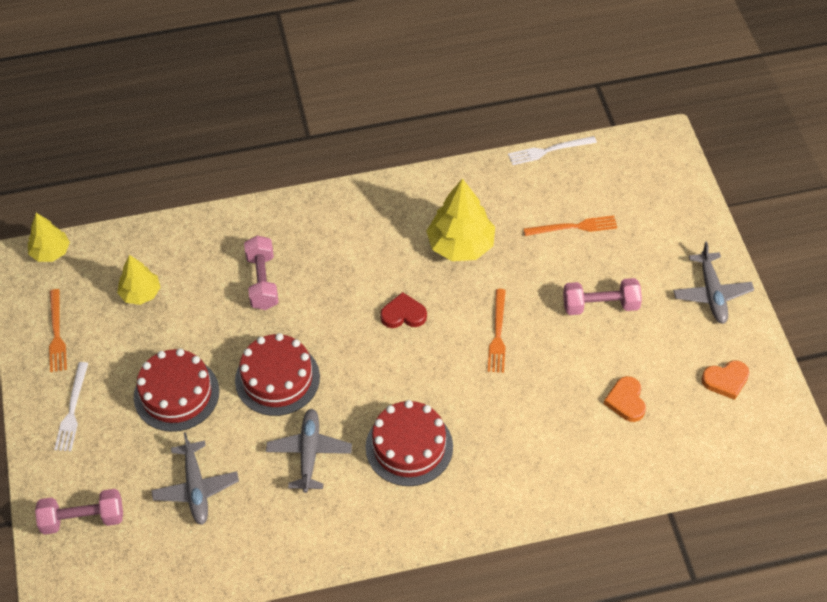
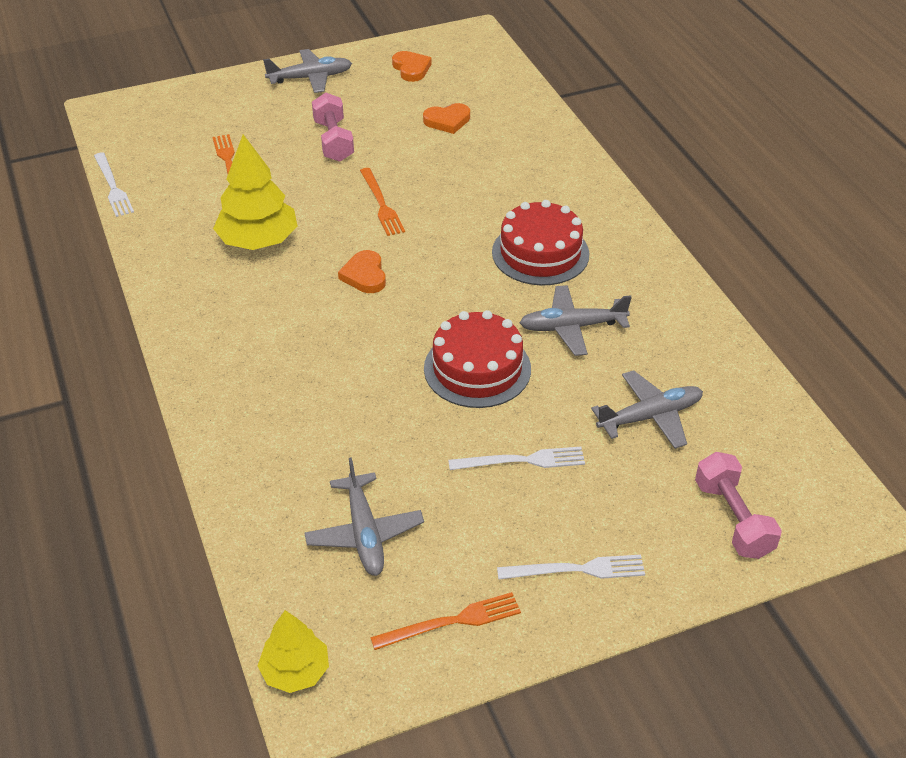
camera: 100 degrees left, 10 degrees down
(140, 293) = (364, 533): yellow tree -> grey plane
(176, 394) = (522, 460): red cake -> white fork
(262, 281) = (329, 405): pink dumbbell -> none
(403, 314) = (365, 275): red heart -> orange heart
(498, 334) = (381, 204): orange fork -> orange fork turned 75 degrees clockwise

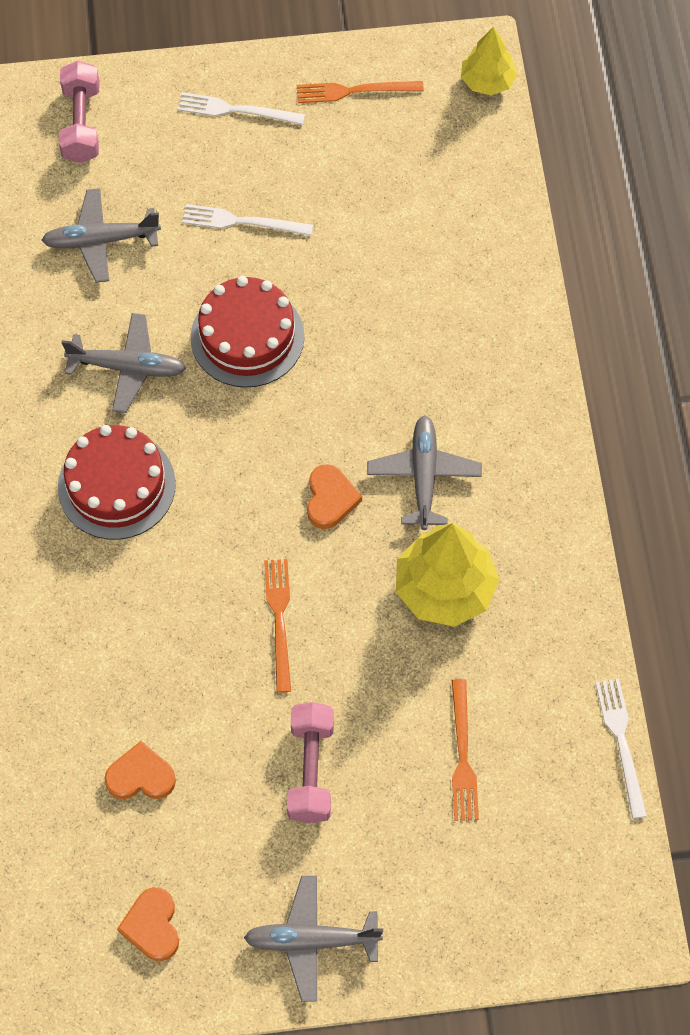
camera: 165 degrees left, 20 degrees up
(364, 533) = (406, 183): grey plane -> grey plane (424, 475)

